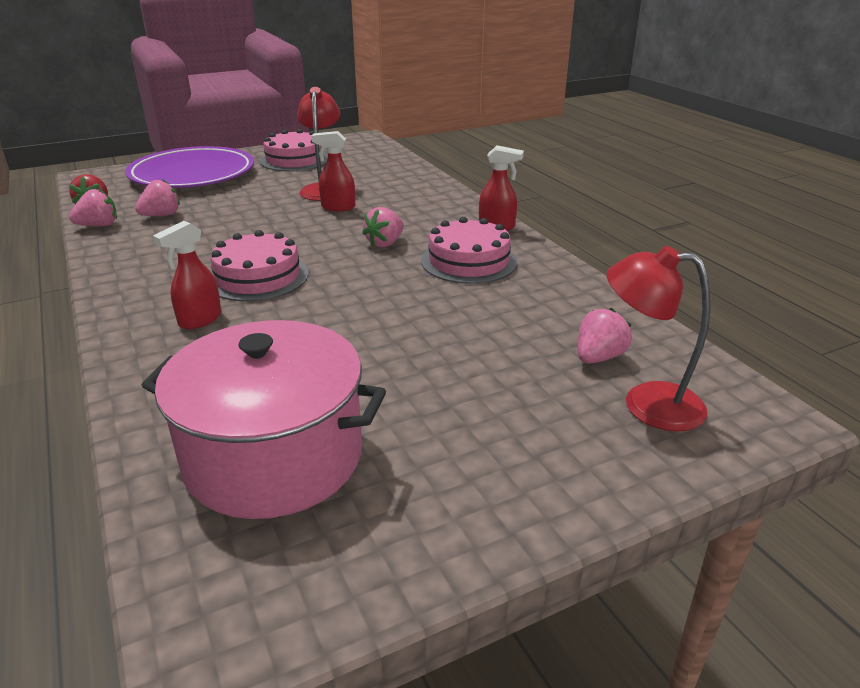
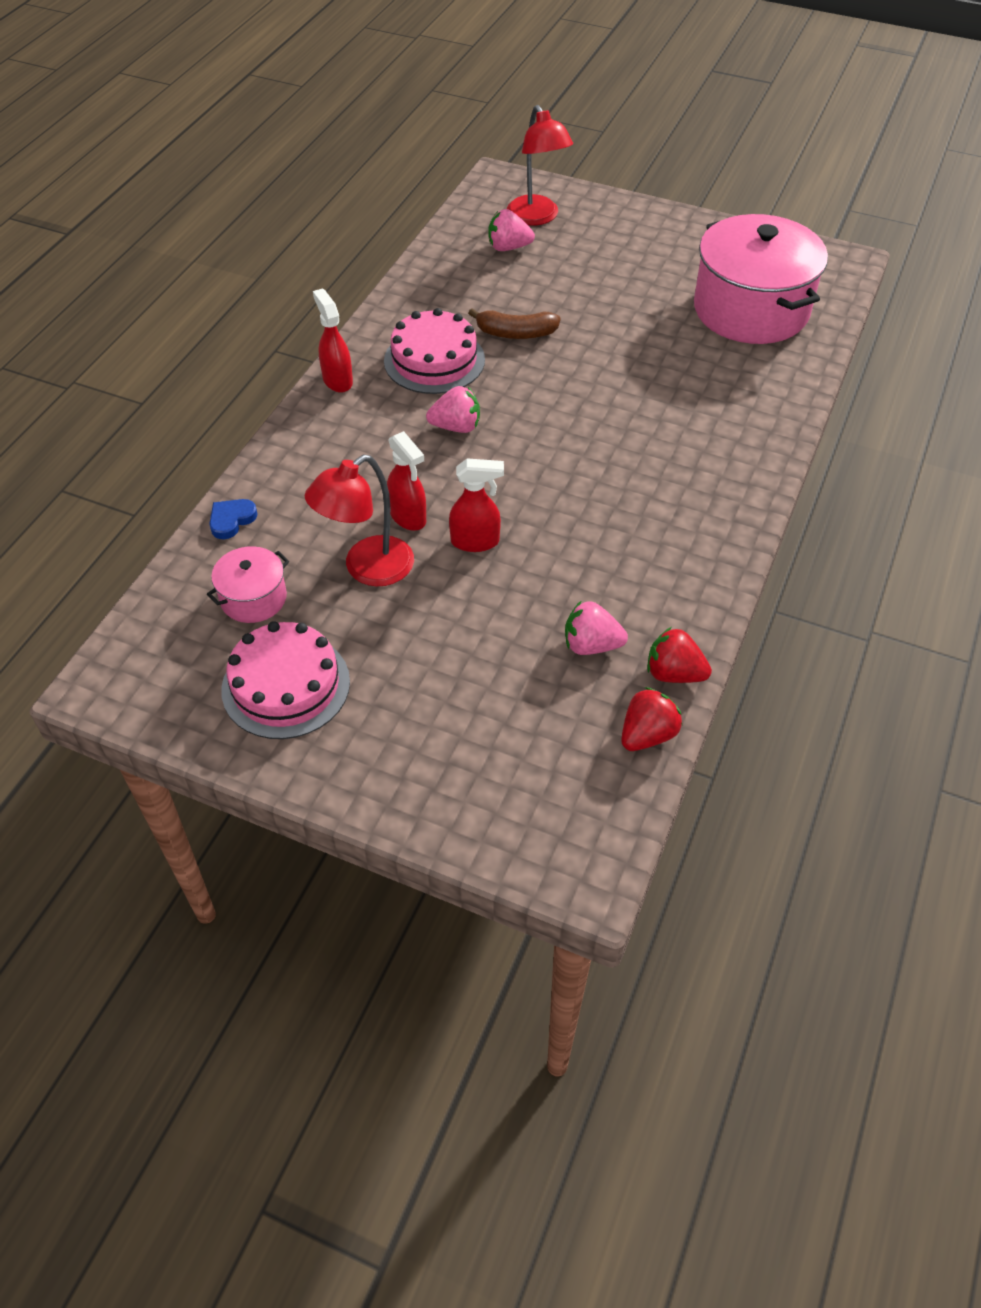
camera: 130 degrees left, 20 degrees up
(98, 225) = (674, 673): pink strawberry -> red strawberry
(192, 174) = (453, 748): purple plate -> none
(199, 320) = (700, 437): red spray bottle -> red spray bottle (475, 541)
(258, 277) = (608, 458): pink cake -> none
(356, 166) = (253, 598): none -> pink pot
(418, 174) = (231, 520): none -> blue heart
(452, 303) = (515, 333): none -> brown banana

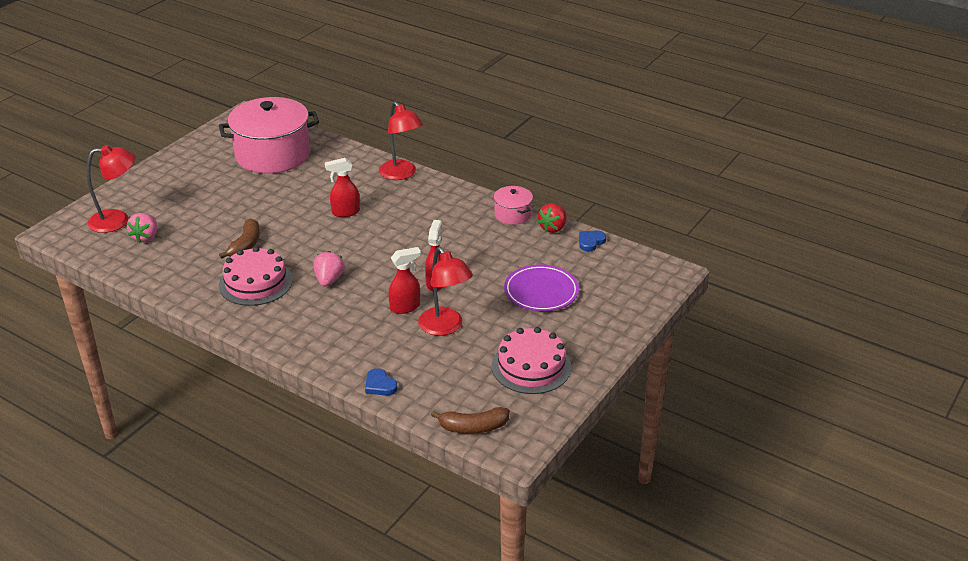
camera: 80 degrees left, 15 degrees down
(146, 633) = (473, 427): none -> brown banana
(253, 598) = (456, 377): pink pot -> pink pot (512, 214)
(337, 380) = (254, 328): red spray bottle -> red spray bottle (345, 212)
(481, 677) = (541, 291): none -> purple plate
(591, 645) = (527, 251): pink strawberry -> none
(647, 735) = (591, 242): red strawberry -> blue heart
(760, 454) = (401, 174): none -> red lamp

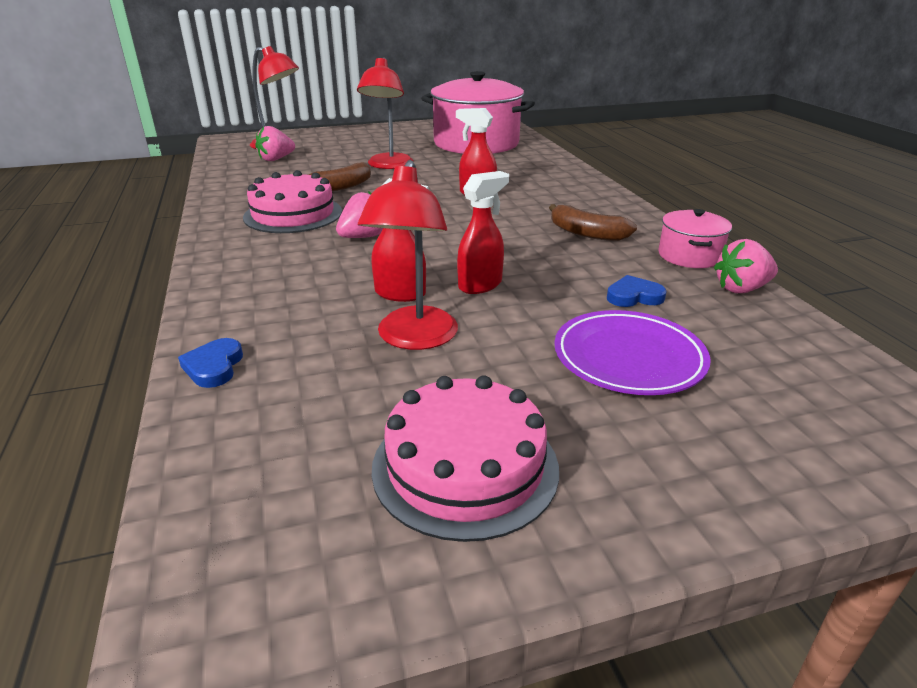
camera: 40 degrees right, 5 degrees down
(401, 174) = (585, 185): red lamp -> red lamp (388, 165)
(473, 427) = (211, 519): brown banana -> brown banana (586, 233)
(553, 228) = (741, 289): red strawberry -> pink strawberry
(591, 242) = (797, 327): blue heart -> blue heart (634, 296)

